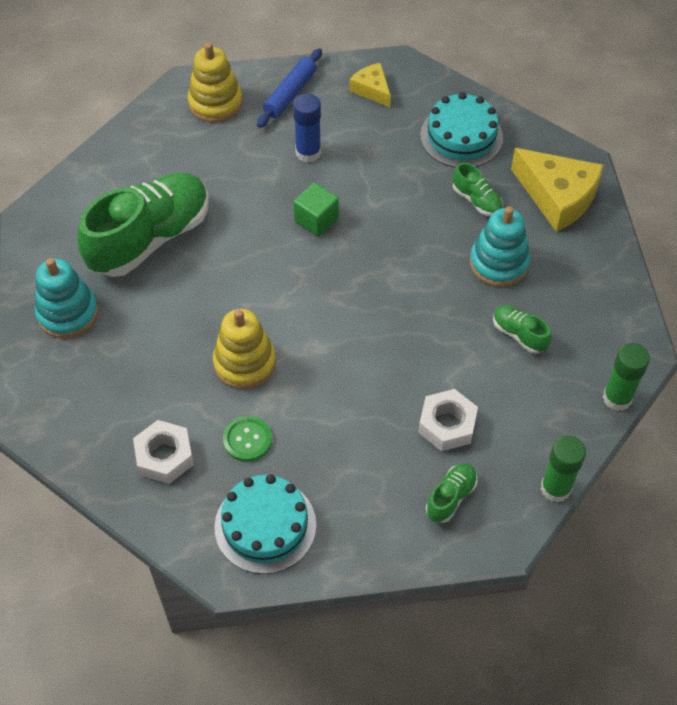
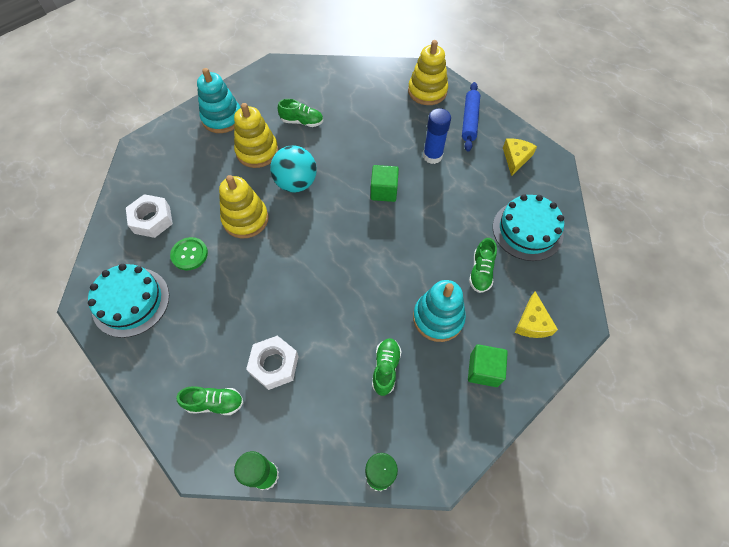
camera: 55 degrees right, 5 degrees up
(150, 238) = (302, 122): green shoe -> green shoe, size x0.43
(155, 304) = (257, 151): none -> yellow stacking toy
(236, 290) = (296, 183): none -> turquoise ball
(290, 94) = (469, 120): blue rolling pin -> blue rolling pin turned 75 degrees counterclockwise
(557, 197) = (532, 323): yellow cheese -> yellow cheese, size x0.55
(575, 261) = (483, 370): none -> green cube

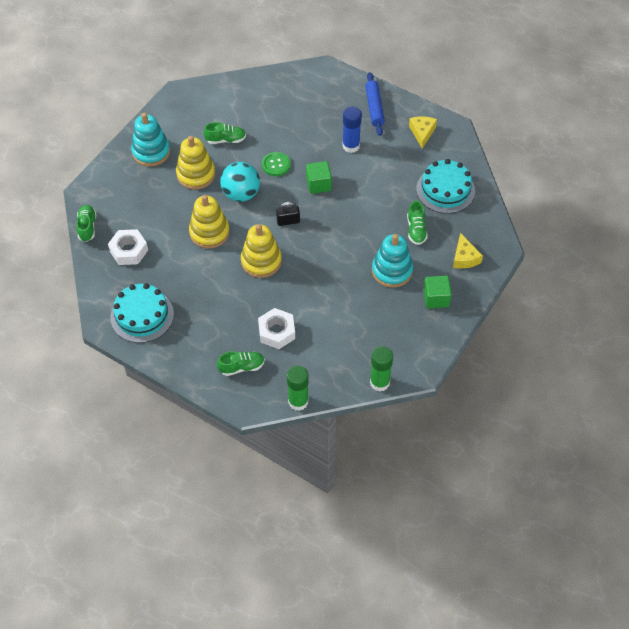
camera: 15 degrees left, 5 degrees down
(189, 254) = (174, 270): green button -> green button (276, 165)
(336, 226) = (288, 221): none -> black padlock
(385, 368) = (362, 314): green shoe -> green shoe (87, 227)
(427, 91) = (329, 88): yellow stacking toy -> yellow stacking toy (261, 261)

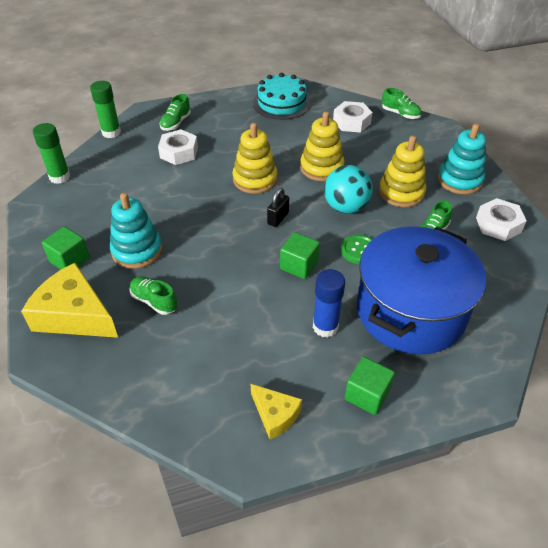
camera: 130 degrees right, 10 degrees down
(184, 114) = (498, 225): none -> white nut
(302, 118) = (410, 311): none -> blue pot
(374, 108) = (367, 395): blue rolling pin -> green cube
(445, 190) = (168, 367): turquoise cake -> none
(464, 257) = (75, 315): yellow cheese -> yellow cheese, size x1.82

